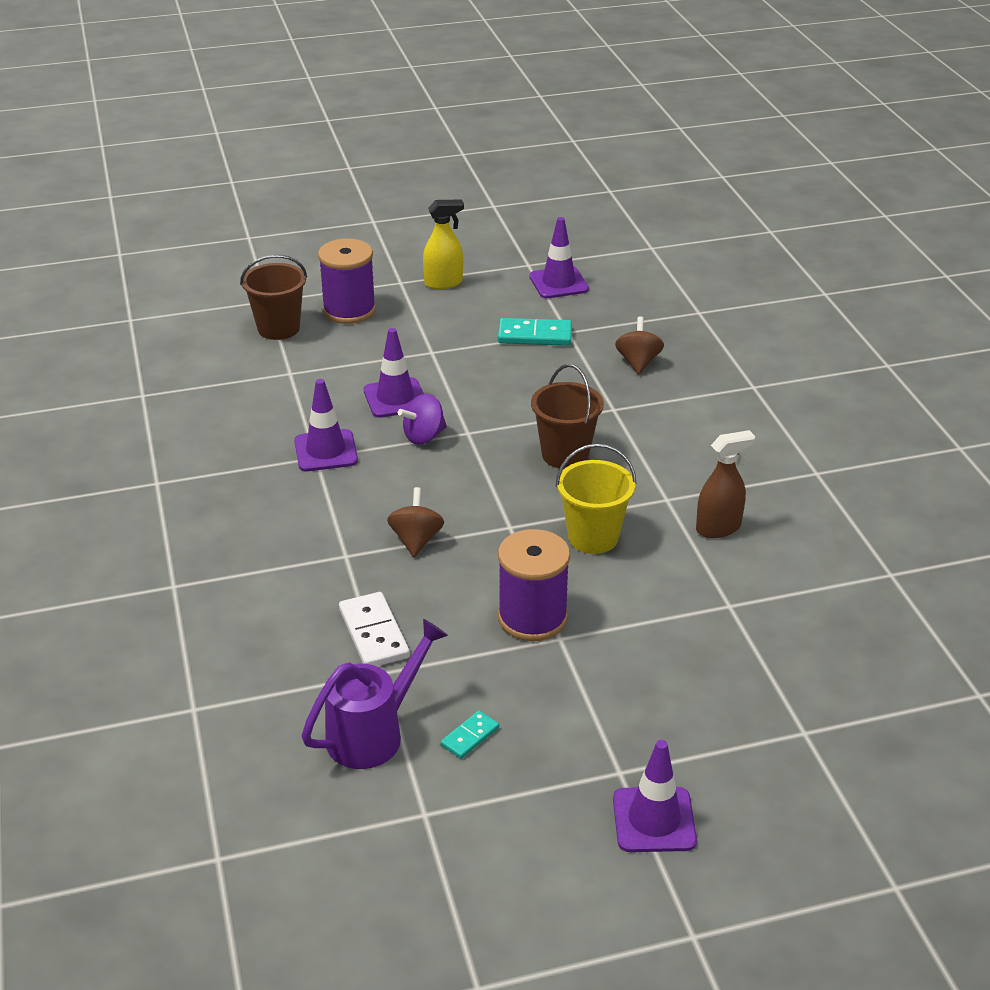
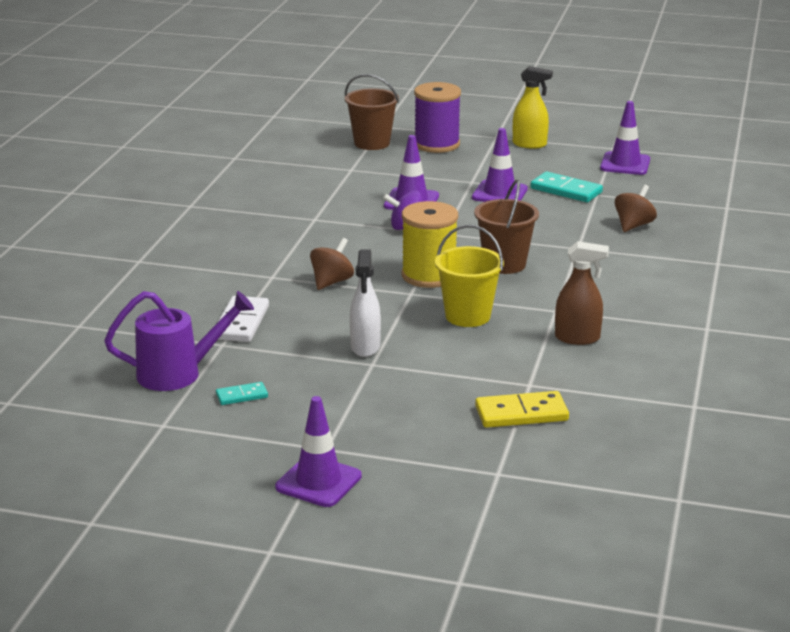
camera: 30 degrees right, 10 degrees down
(326, 451) = (325, 217): purple traffic cone -> purple traffic cone (499, 193)
(506, 496) = (429, 275): none -> yellow spool
(532, 618) = (365, 347): purple spool -> white spray bottle
(756, 646) = (521, 413): none -> yellow domino

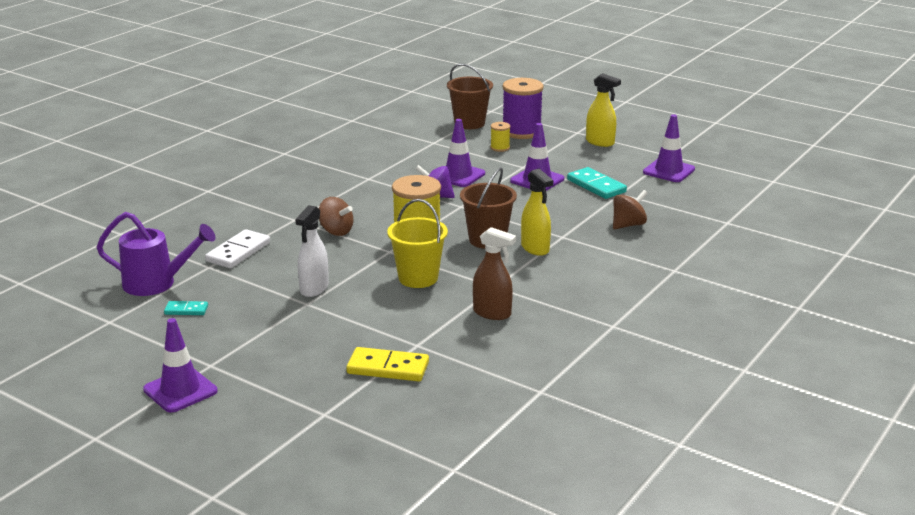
camera: 20 degrees right, 0 degrees up
(332, 282) = (336, 231): brown spinning top -> brown spinning top turned 75 degrees clockwise
(429, 165) = (500, 148): none -> yellow spool
(561, 265) = (535, 248): none -> yellow spray bottle

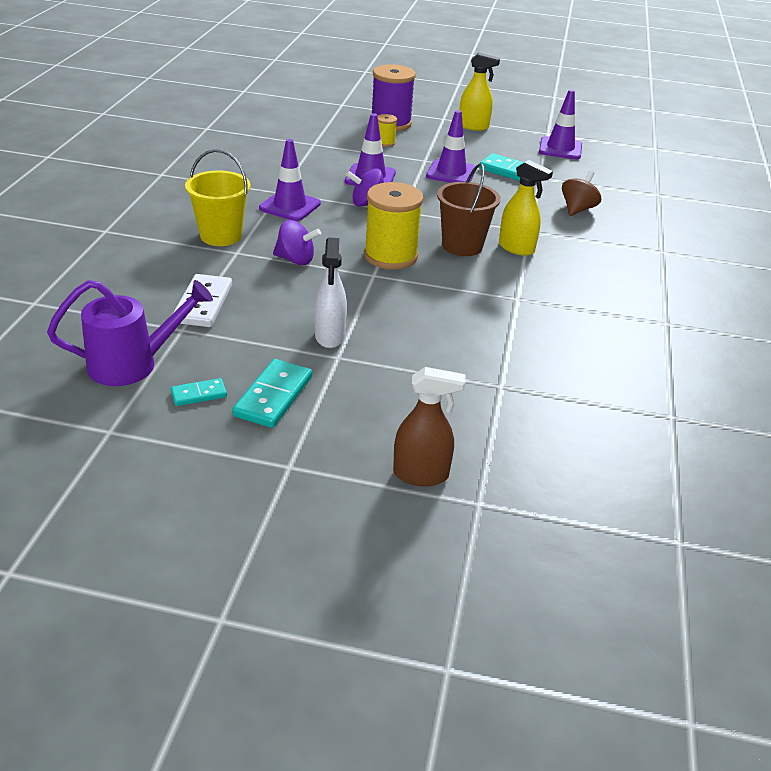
camera: 25 degrees left, 10 degrees up
(180, 390) = (280, 513): purple traffic cone -> purple traffic cone (290, 206)
(237, 321) = (273, 396): none -> turquoise domino
(336, 231) = (295, 260): brown spinning top -> purple spinning top
(388, 368) = (496, 423): yellow domino -> none
(418, 278) = (431, 302): yellow bucket -> yellow bucket (221, 236)
(469, 123) = (332, 119): brown bucket -> none
(492, 313) = (542, 331): brown spray bottle -> brown spray bottle (421, 474)

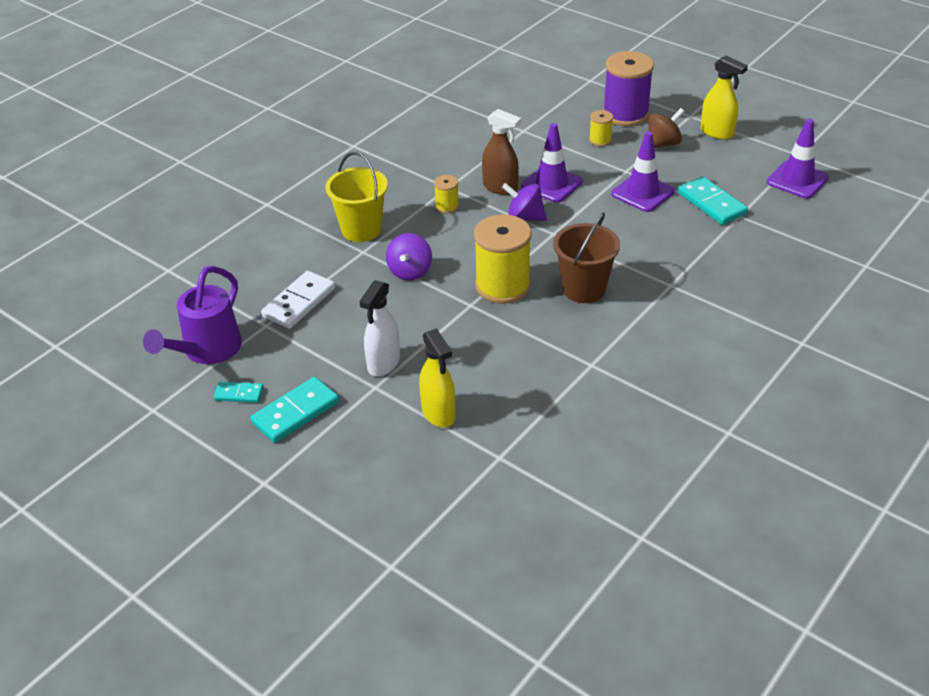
camera: 30 degrees right, 5 degrees up
(133, 364) = (207, 351): purple watering can -> purple watering can turned 105 degrees clockwise
(290, 206) = (447, 206): purple traffic cone -> yellow spool
(295, 260) = (410, 271): purple spinning top -> purple spinning top turned 60 degrees clockwise
(421, 474) = (363, 524): brown spray bottle -> brown spray bottle (500, 187)
(516, 248) = (639, 304): yellow spray bottle -> yellow spray bottle (438, 413)
(577, 209) = (749, 268): brown spinning top -> brown spinning top (663, 144)

